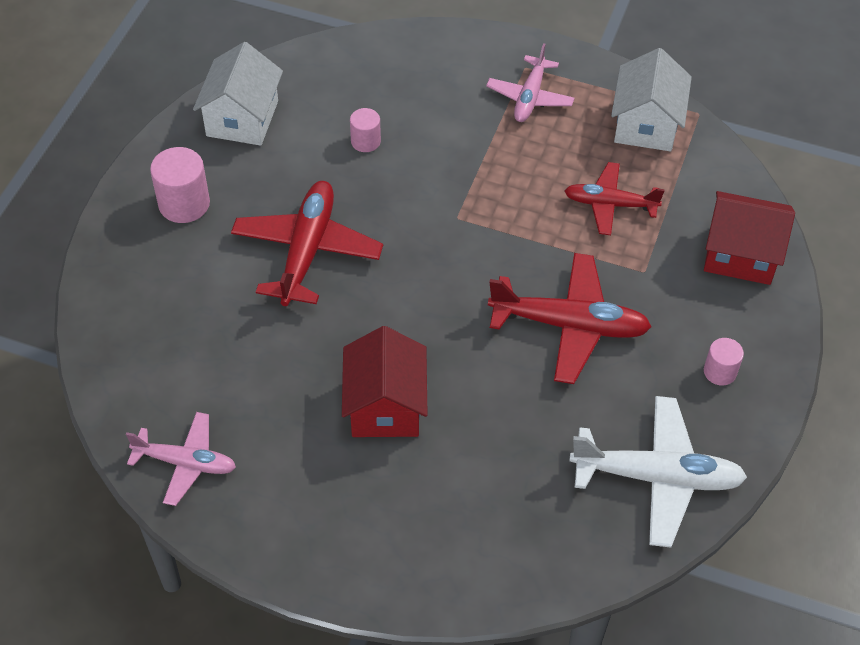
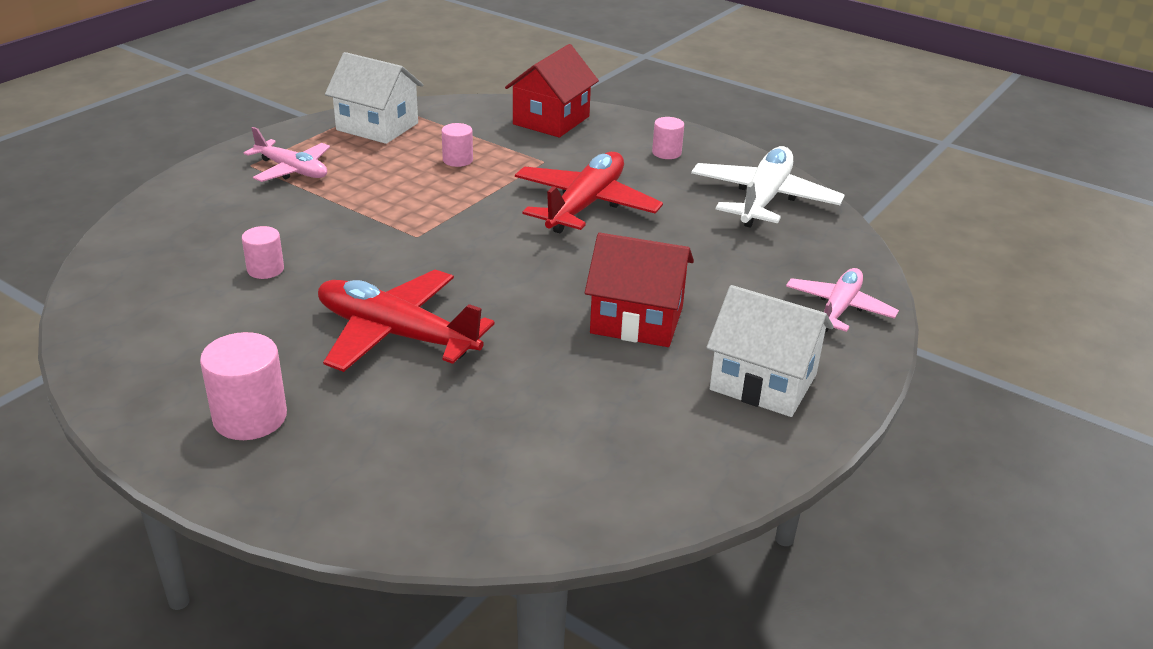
camera: 75 degrees left, 20 degrees down
(185, 463) = (665, 476): pink plane -> pink plane (838, 309)
(242, 118) = (146, 348): white house -> white house (763, 382)
(610, 204) = (457, 160): red plane -> pink cylinder

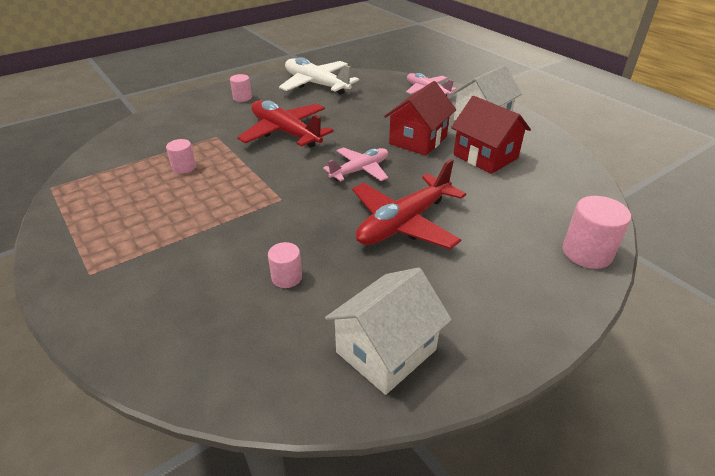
camera: 70 degrees left, 5 degrees up
(250, 417) = (486, 299): pink cylinder -> pink cylinder (587, 253)
(292, 170) = (125, 249): pink plane -> pink plane (360, 170)
(377, 126) = (89, 195): white house -> white house (386, 351)
(551, 120) = (161, 124): red house -> red house (485, 156)

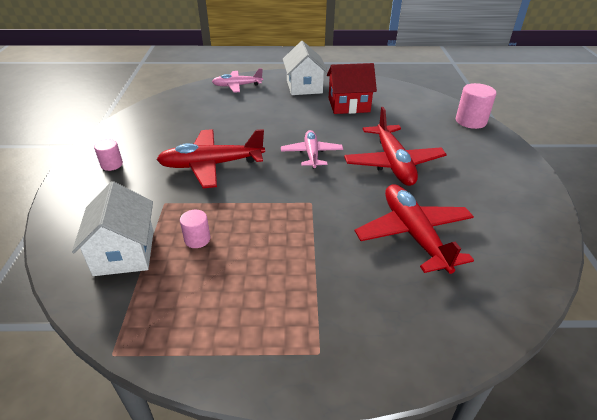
camera: 55 degrees left, 0 degrees up
(286, 277) = (414, 234): pink cylinder -> red plane
(316, 84) = (151, 121): white plane -> none
(386, 351) = (513, 220): white house -> white house (124, 252)
(418, 140) = (300, 117): red house -> none

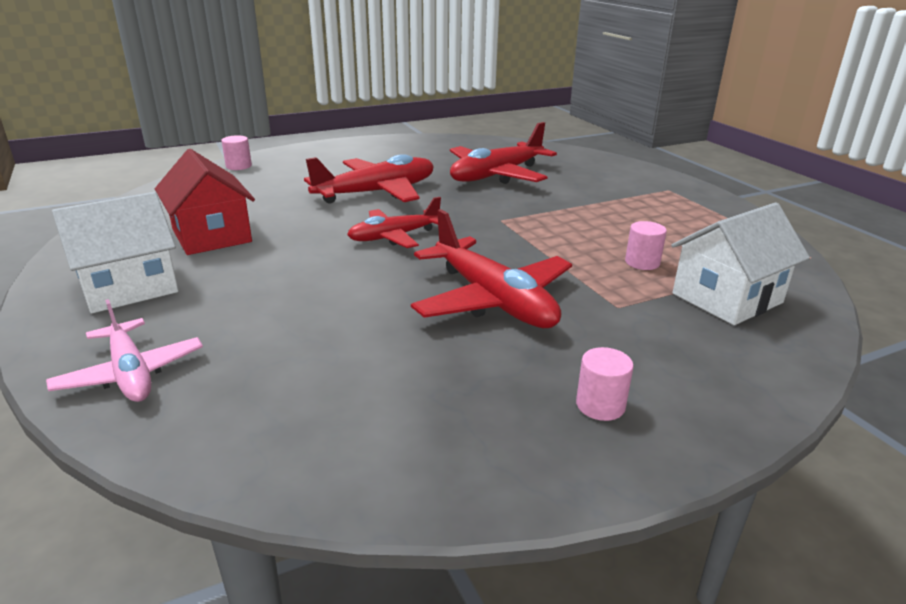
camera: 115 degrees left, 10 degrees down
(311, 154) = (394, 236): pink plane -> red plane
(470, 121) = (238, 166): pink cylinder -> pink cylinder, size x0.60

